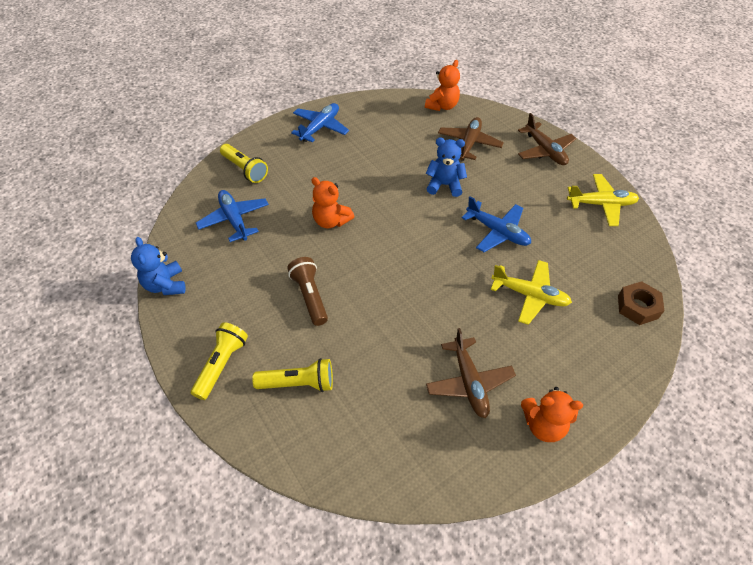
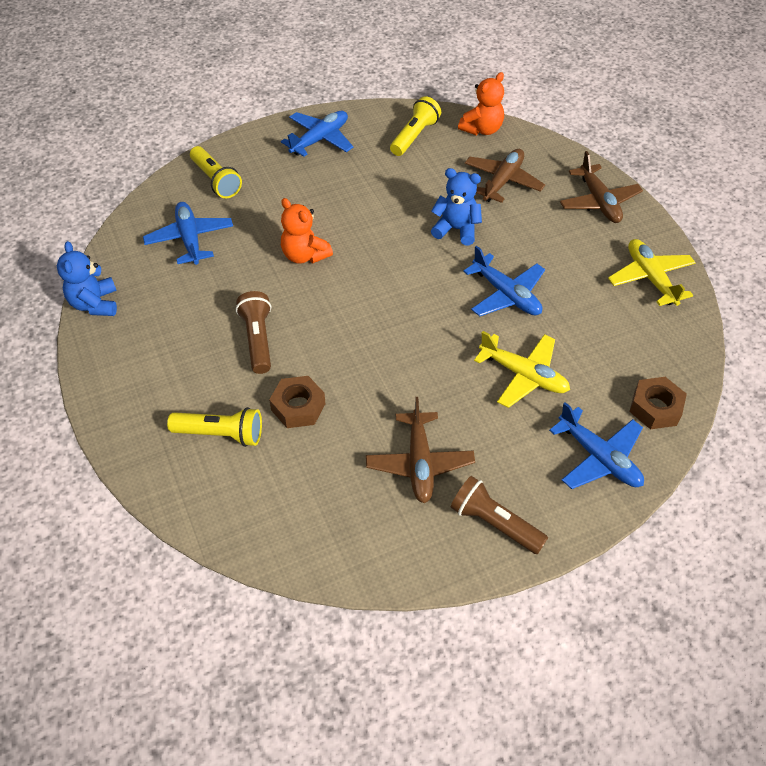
camera: 10 degrees right, 0 degrees up
(221, 364) = (139, 401): yellow flashlight -> yellow flashlight (414, 136)
(357, 349) = (298, 407): none -> brown nut
(543, 425) = (494, 523): orange teddy bear -> brown flashlight
(601, 204) = (650, 278): yellow plane -> yellow plane turned 120 degrees counterclockwise
(608, 355) = (598, 458): none -> blue plane

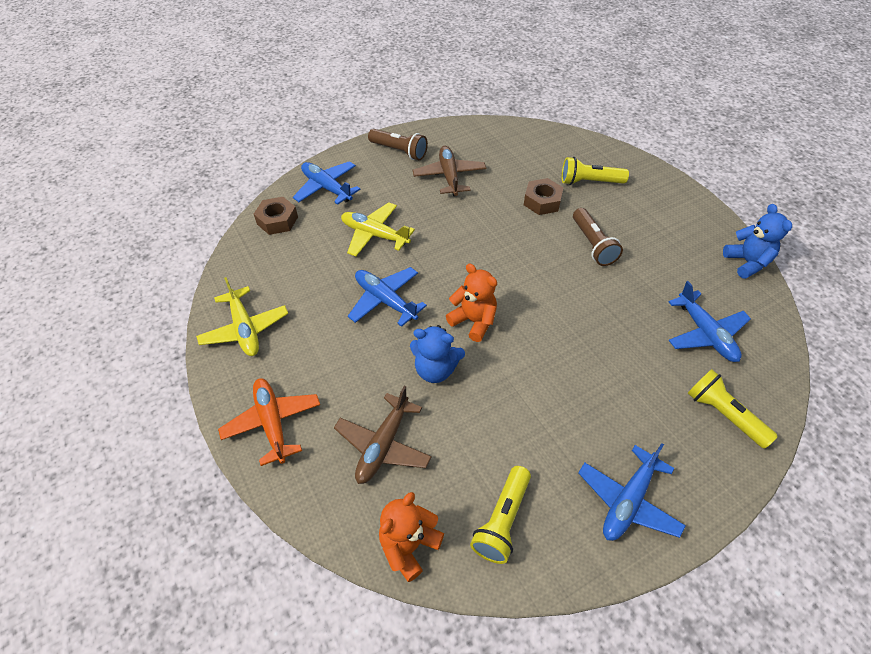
camera: 175 degrees right, 0 degrees up
(304, 255) = (583, 325): orange teddy bear -> orange teddy bear (473, 321)
(598, 202) = (272, 423): brown plane -> orange plane

